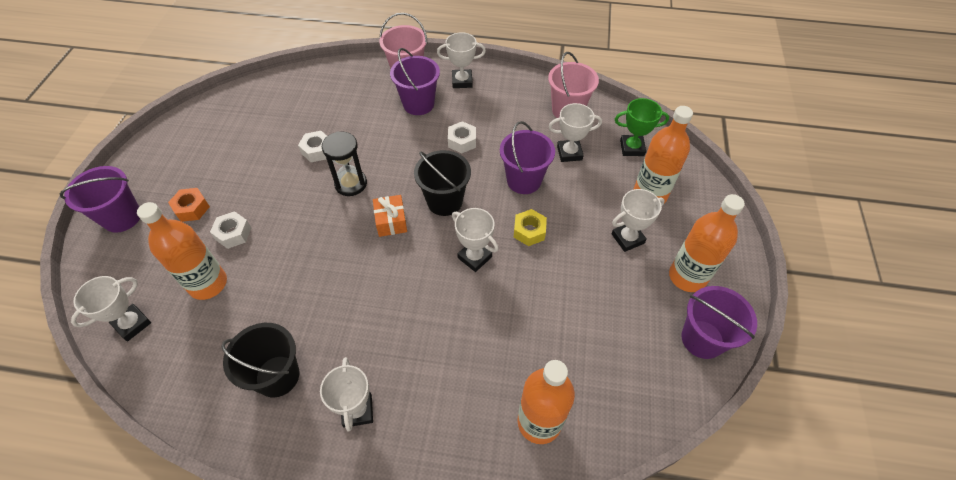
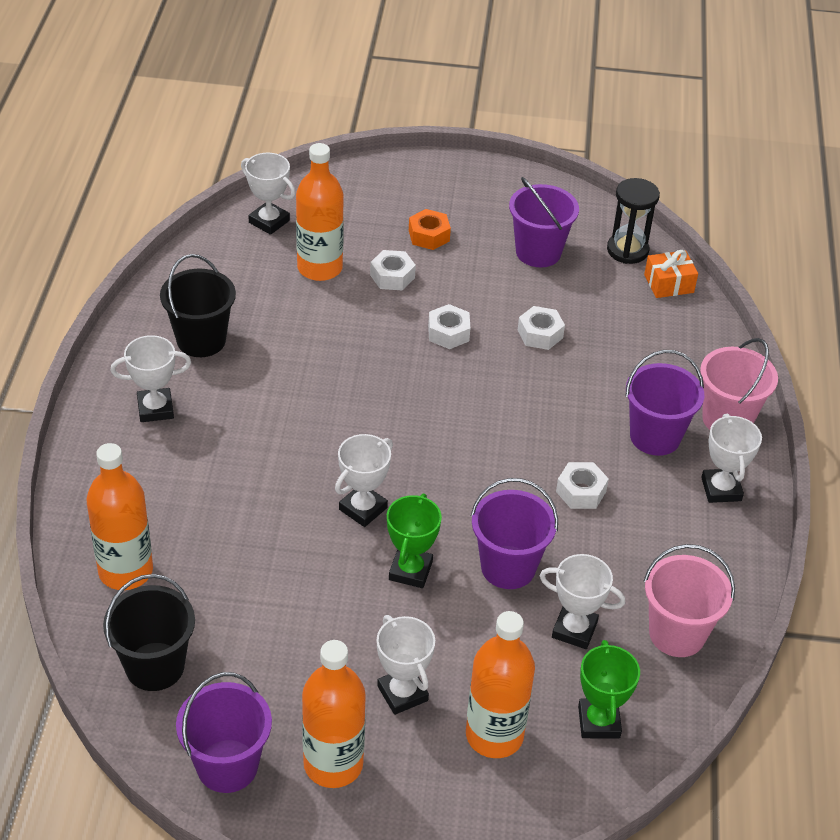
camera: 85 degrees right, 10 degrees down
(122, 217) = (411, 183): purple bucket -> purple bucket (538, 252)
(305, 201) = (448, 333): none -> white nut
(351, 184) = (482, 374): black hourglass -> black hourglass (627, 250)
(391, 221) = (419, 419): orange gift -> orange gift (669, 284)
(444, 201) = (459, 474): black bucket -> black bucket (155, 666)
(529, 231) = (410, 571): yellow nut -> green trophy
(569, 153) = (574, 630): white trophy -> white trophy turned 60 degrees counterclockwise

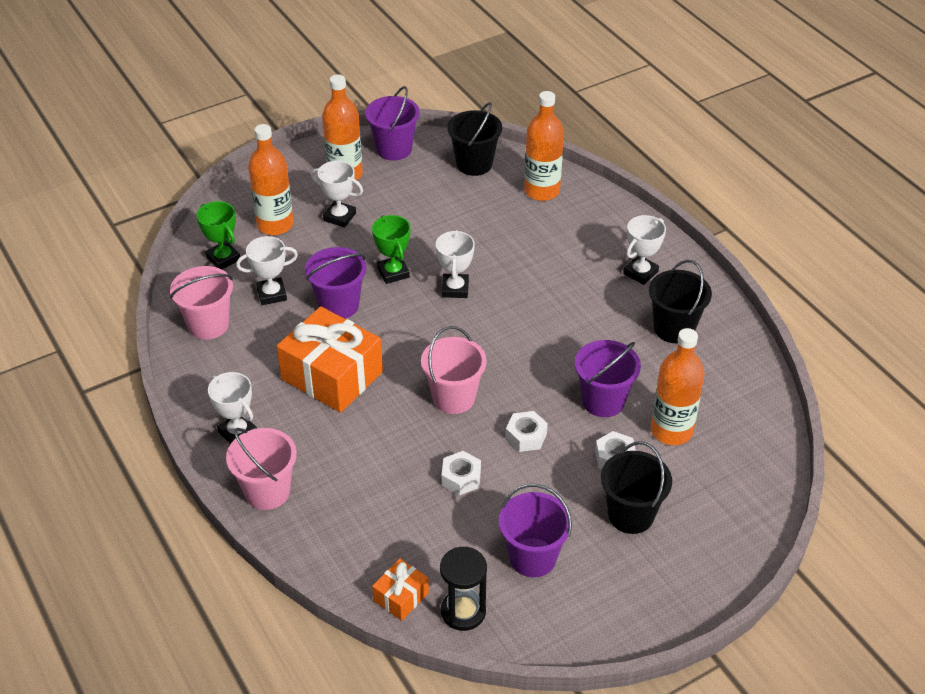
camera: 145 degrees right, 0 degrees up
(269, 221) = (755, 446): white trophy -> none
(429, 235) = (631, 515): orange nut -> black bucket
(479, 401) = (453, 398): none -> pink bucket
(581, 491) = (332, 375): white nut -> orange gift
(655, 436) = (311, 445): purple bucket -> purple bucket (603, 401)

